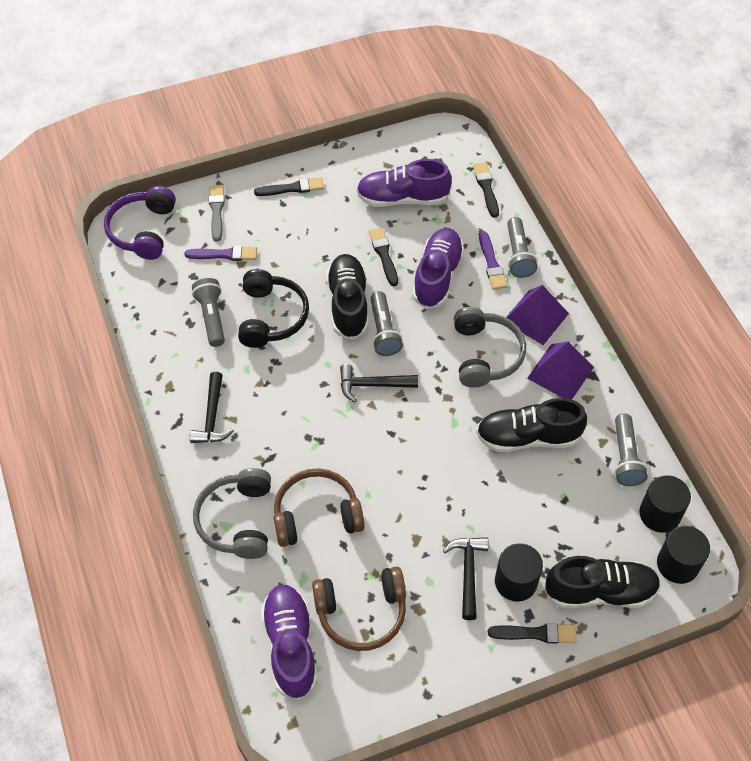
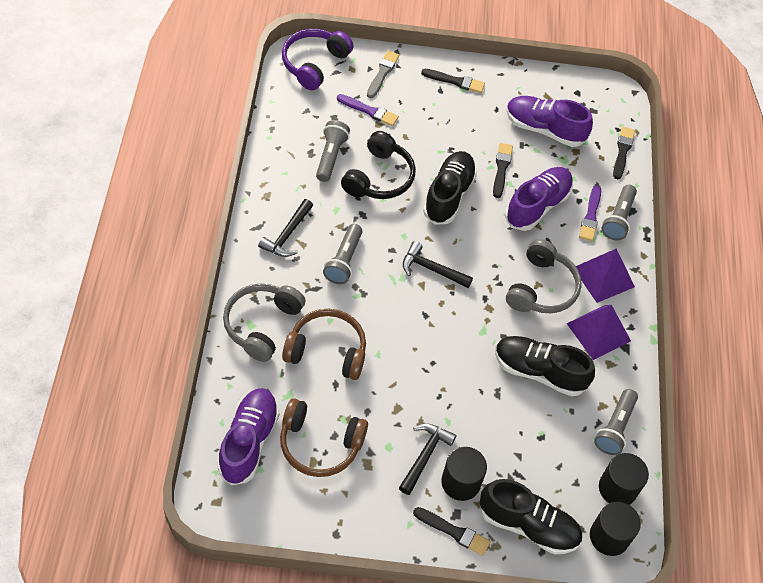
camera: 20 degrees right, 0 degrees up
(383, 331) = (466, 230): grey flashlight -> grey flashlight (344, 261)

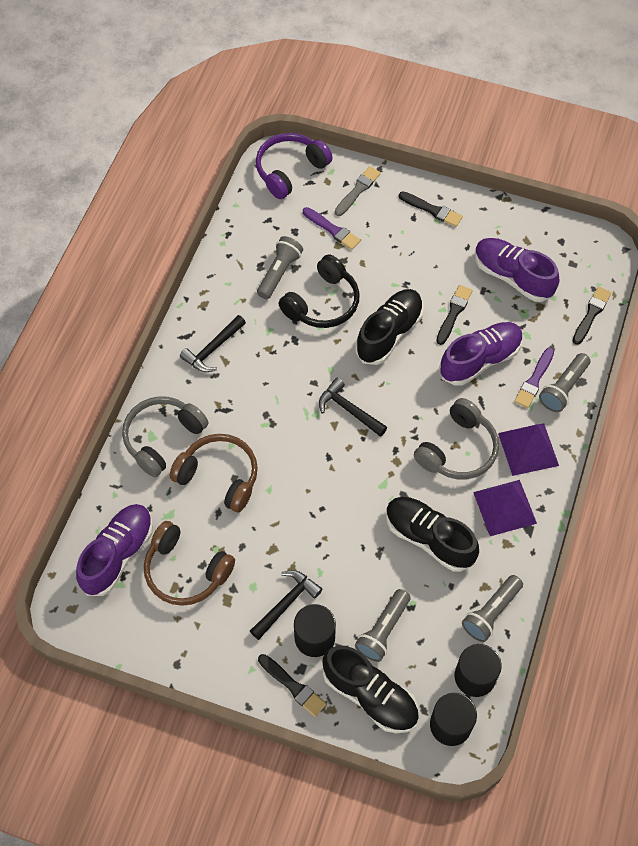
camera: 20 degrees right, 5 degrees up
(344, 261) = (262, 386): grey flashlight -> grey flashlight (383, 630)

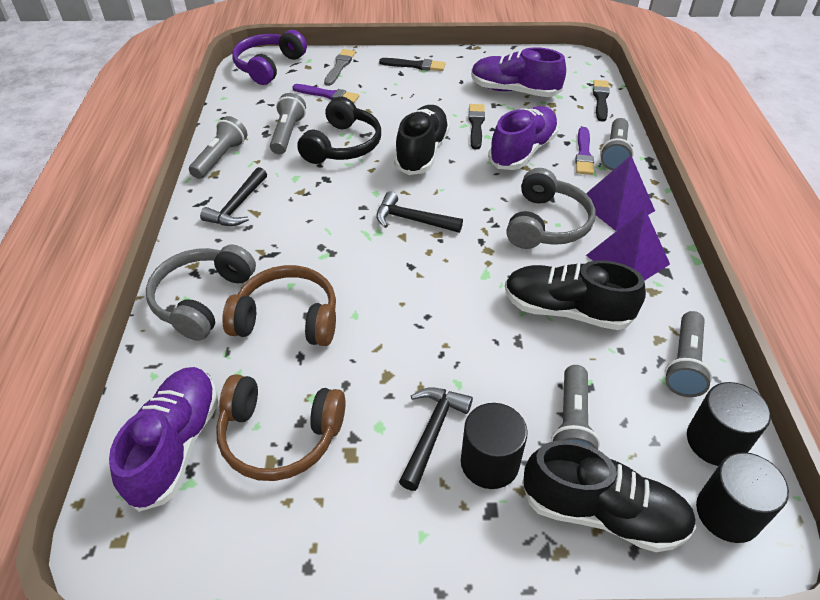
camera: 20 degrees left, 15 degrees down
(213, 287) = (220, 158): none -> grey flashlight
(293, 686) = (492, 538): black brush -> none

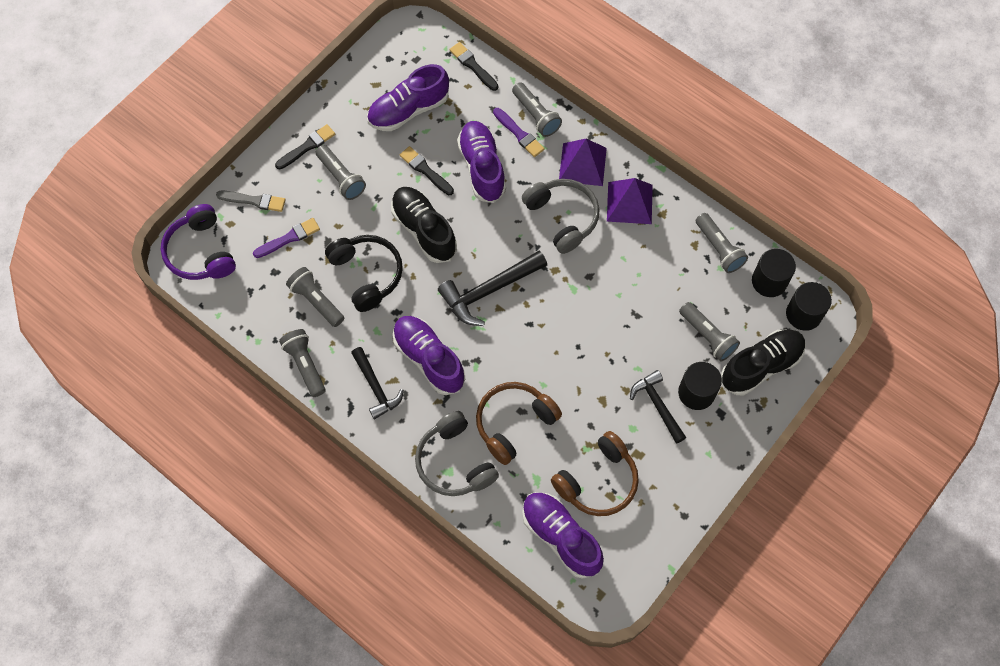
camera: 50 degrees left, 20 degrees up
(299, 221) = (429, 359): none -> purple shoe
(339, 66) = (254, 201): grey brush -> grey brush turned 135 degrees clockwise
(411, 91) = (341, 178): none -> grey flashlight
(412, 220) = (489, 290): black hammer -> black hammer, size x1.51
(566, 310) = (637, 271): black shoe -> none

